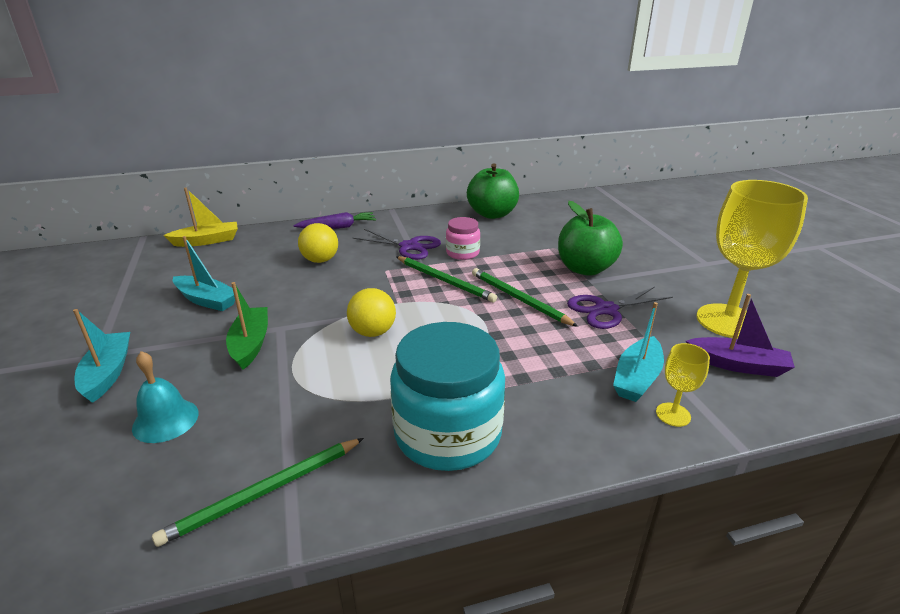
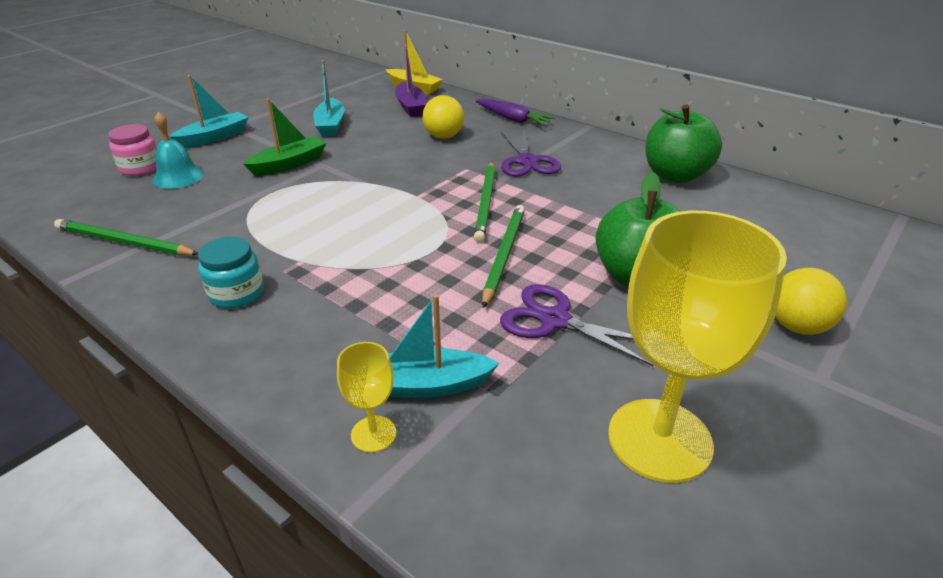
camera: 55 degrees right, 5 degrees up
(373, 332) = (355, 203): yellow ball -> yellow ball (797, 326)
(447, 434) = (236, 293): turquoise jar -> turquoise jar, size x0.50
(462, 253) = (556, 191): pink jar -> pink jar (140, 168)
(737, 365) = (544, 474): purple boat -> purple boat (411, 107)

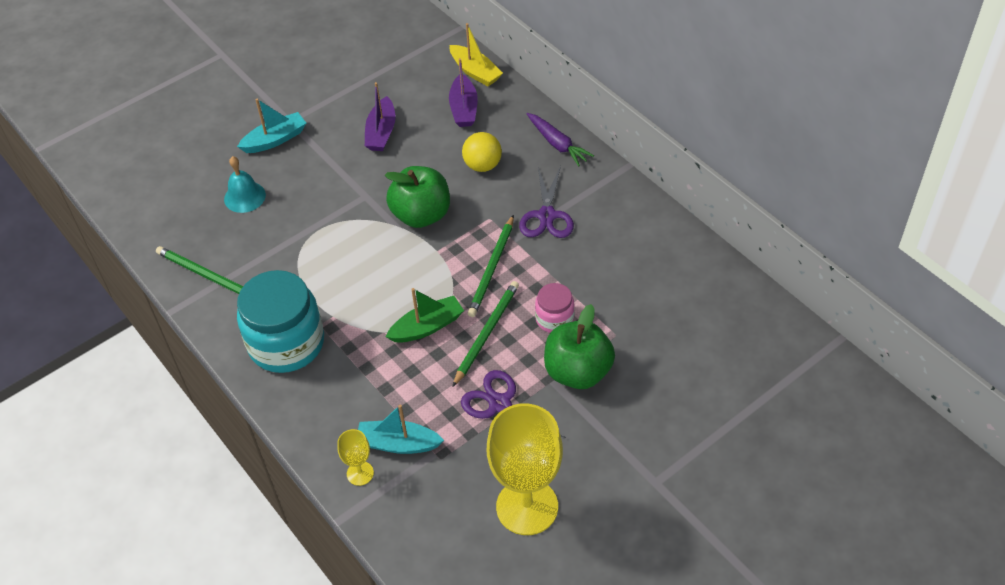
camera: 15 degrees right, 15 degrees up
(140, 168) = (213, 179): pink jar -> pink jar (554, 319)
(236, 293) = (286, 343): turquoise jar -> turquoise jar, size x2.00
(289, 164) = (337, 191): green boat -> green boat (427, 327)
(330, 125) = (381, 132): turquoise boat -> purple boat
(675, 175) = (672, 255): green apple -> green apple (421, 215)
(797, 326) = (668, 438): yellow ball -> none

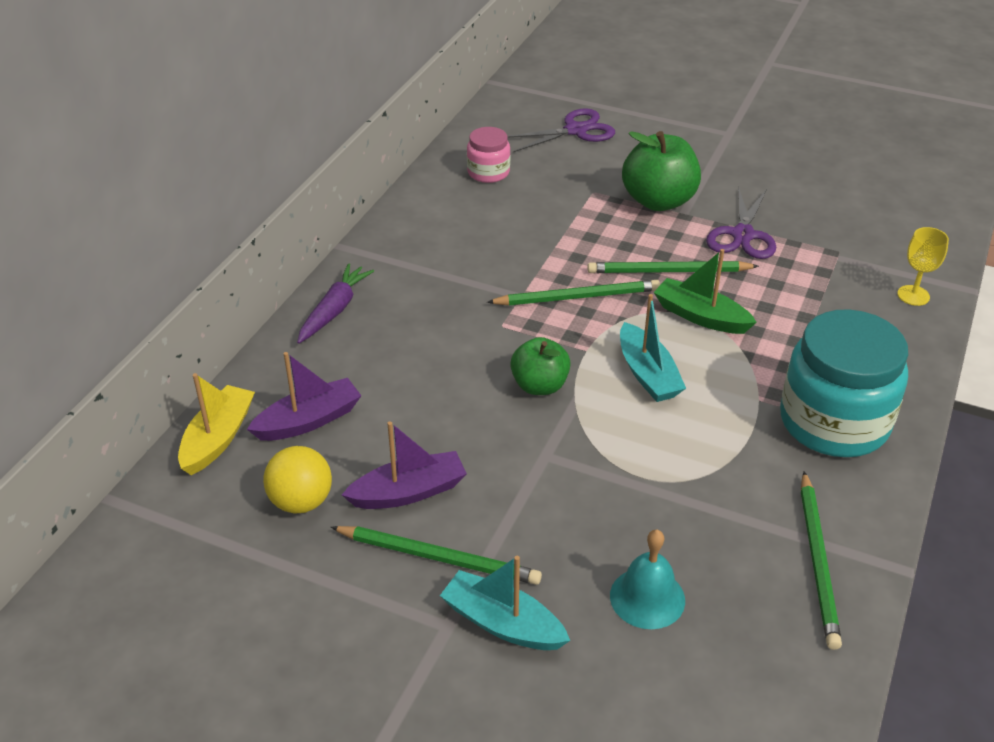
camera: 120 degrees left, 10 degrees down
(330, 130) = (439, 557): none -> green pencil
(398, 444) = (855, 283): turquoise boat -> turquoise boat (648, 374)
(421, 215) = (539, 385): green apple -> green apple, size x0.64
(482, 165) = (413, 362): yellow ball -> yellow ball (301, 502)
(527, 507) = (826, 188): yellow goblet -> none
(547, 216) = (465, 282): purple scissors -> purple scissors (575, 130)
(554, 319) = (608, 233): pink jar -> pink jar (488, 172)

